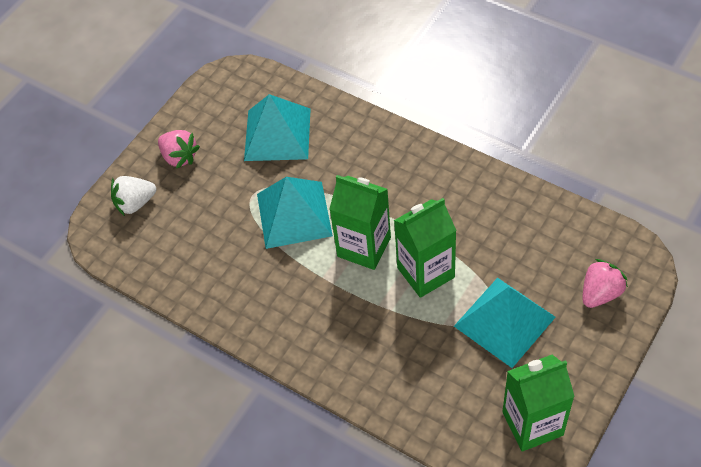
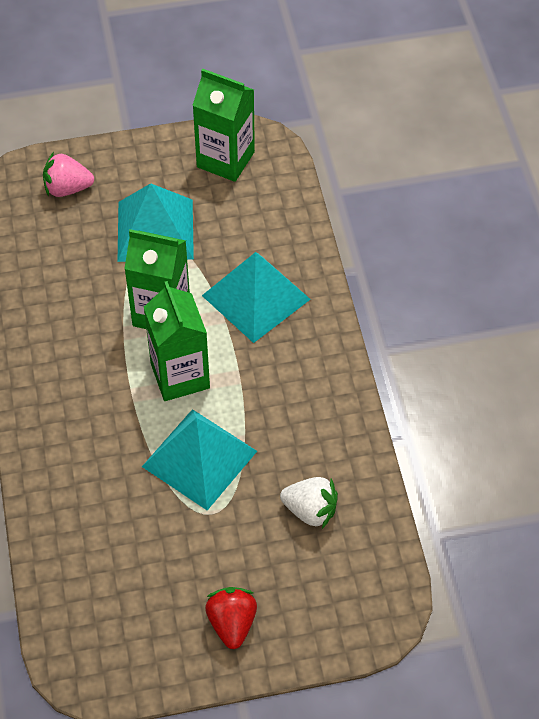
camera: 140 degrees left, 0 degrees up
(135, 203) = (322, 612): white strawberry -> white strawberry (310, 510)
(179, 157) = (232, 623): pink strawberry -> red strawberry
(277, 134) = (120, 554): turquoise pyramid -> turquoise pyramid (256, 297)

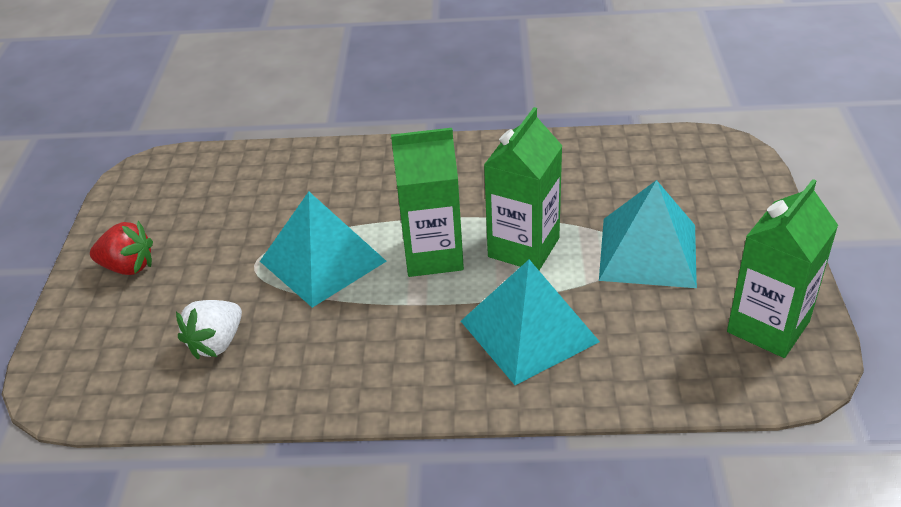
camera: 105 degrees right, 15 degrees down
(67, 188) = (717, 187): pink strawberry -> none

